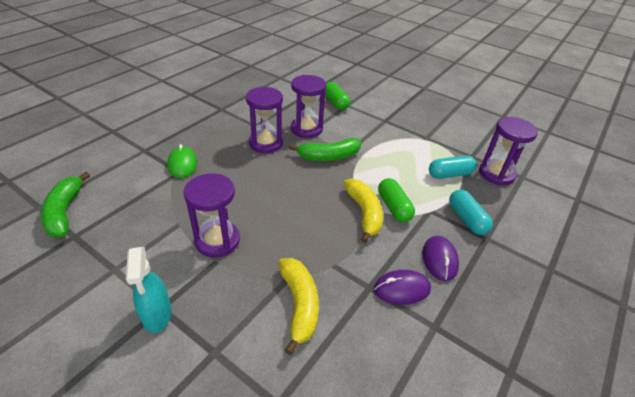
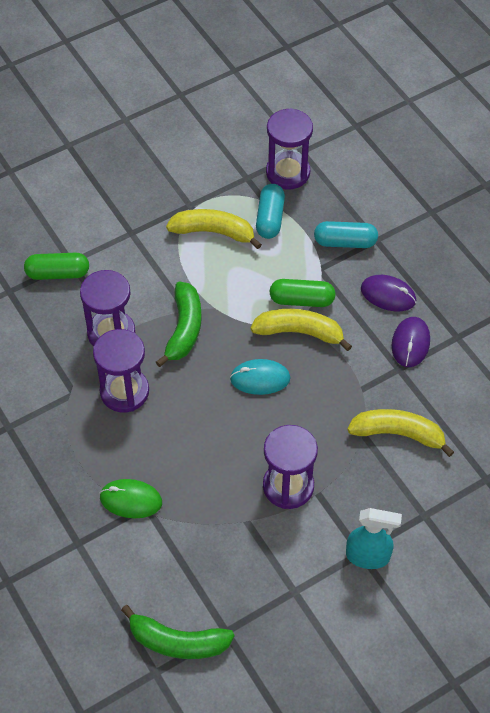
camera: 65 degrees left, 15 degrees up
(309, 201) = (260, 379): none -> turquoise mouse
(415, 152) = (214, 232): none -> yellow banana

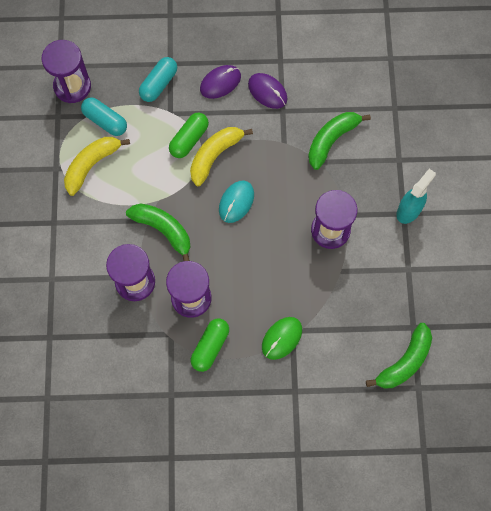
camera: 60 degrees left, 15 degrees up
(58, 273) = (56, 293): green capsule -> green capsule (210, 347)
(398, 434) = (331, 140): yellow banana -> green banana

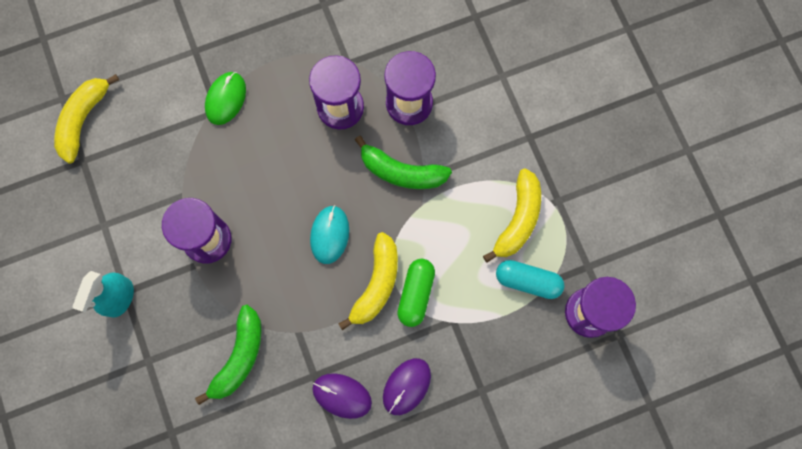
camera: 160 degrees right, 5 degrees up
(159, 84) = (483, 355): turquoise capsule -> none
(210, 347) = (300, 64): green capsule -> none
(404, 362) = (83, 120): green banana -> yellow banana

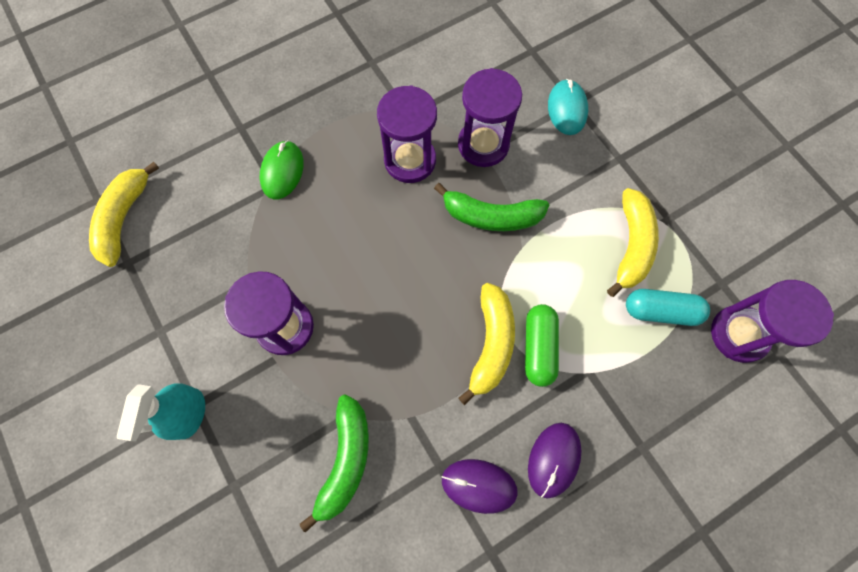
camera: 10 degrees left, 5 degrees down
(329, 235) = (425, 297): turquoise mouse -> turquoise mouse (567, 109)

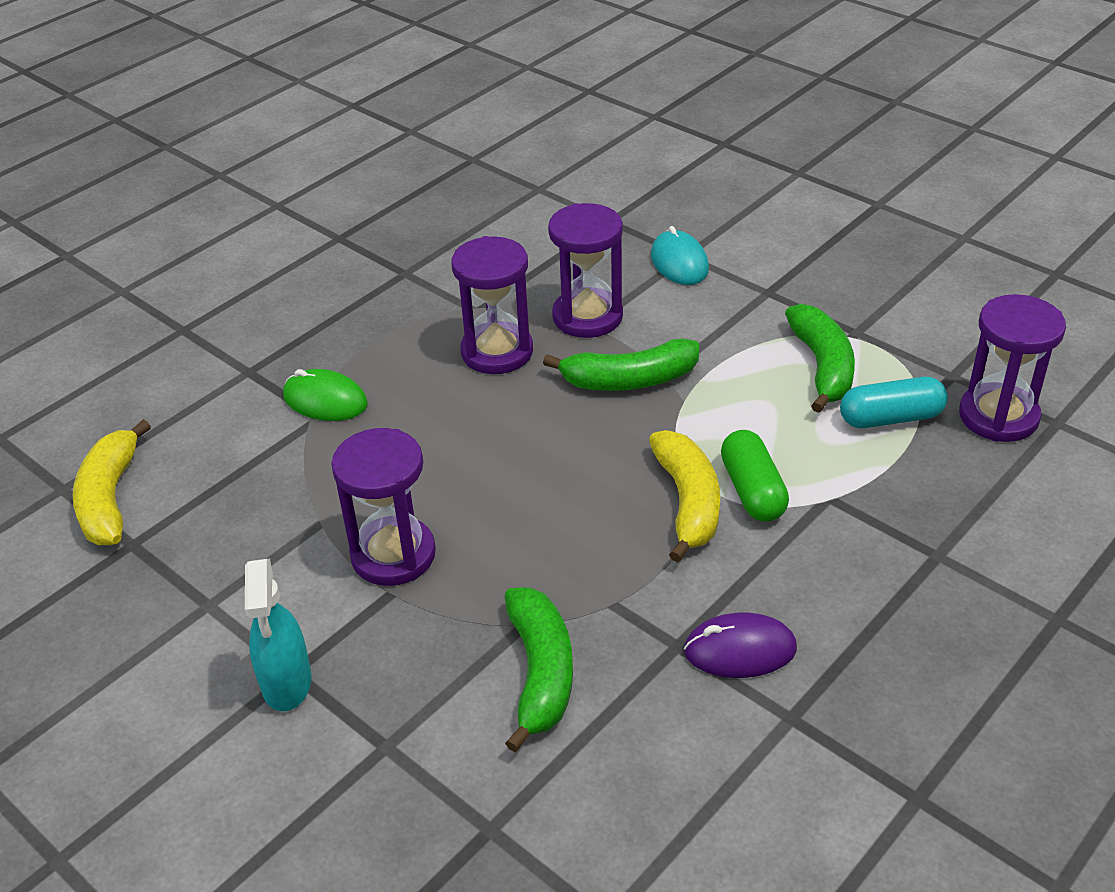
camera: 15 degrees left, 30 degrees down
(282, 171) = (325, 400): green mouse -> green mouse turned 60 degrees counterclockwise
(553, 459) = (827, 596): purple mouse -> none
(631, 246) = (822, 367): yellow banana -> green banana

